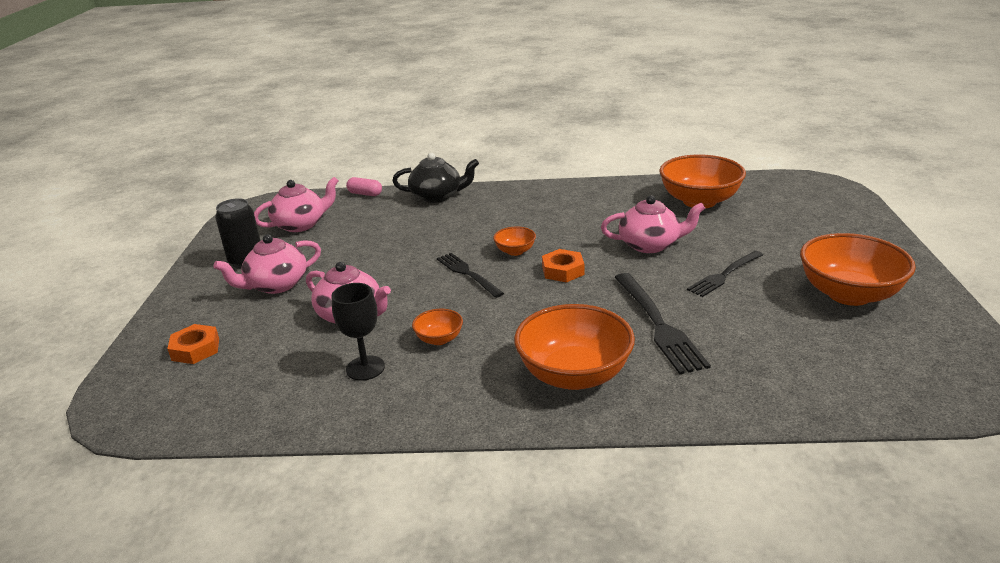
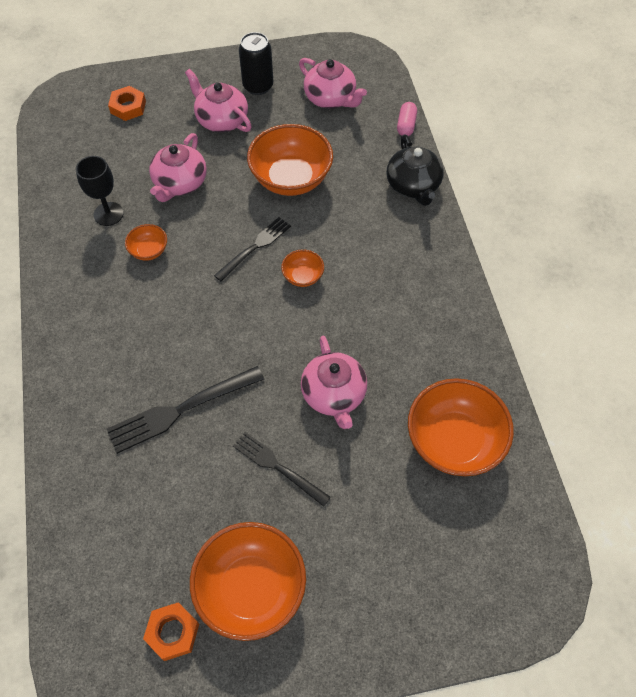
camera: 75 degrees right, 30 degrees up
(563, 271) = (269, 322): orange nut -> orange nut (172, 632)
(574, 375) = (104, 352): orange bowl -> orange bowl (291, 179)

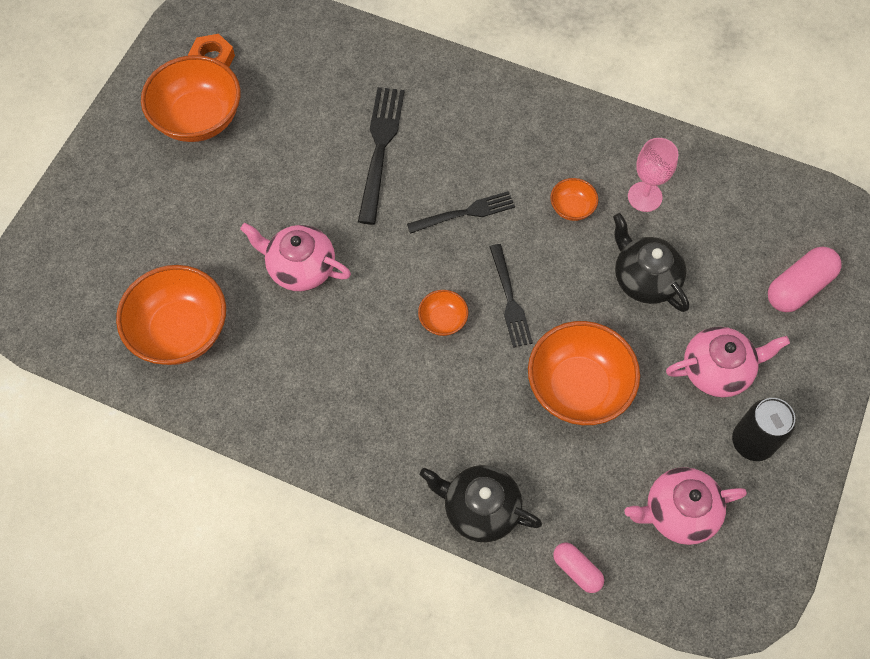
camera: 125 degrees right, 5 degrees up
(108, 214) = (644, 197): black goblet -> pink goblet
(128, 107) = (798, 287): orange nut -> pink capsule
(180, 183) = (644, 278): pink teapot -> black teapot
(277, 467) = (273, 187): black fork -> black fork (465, 213)

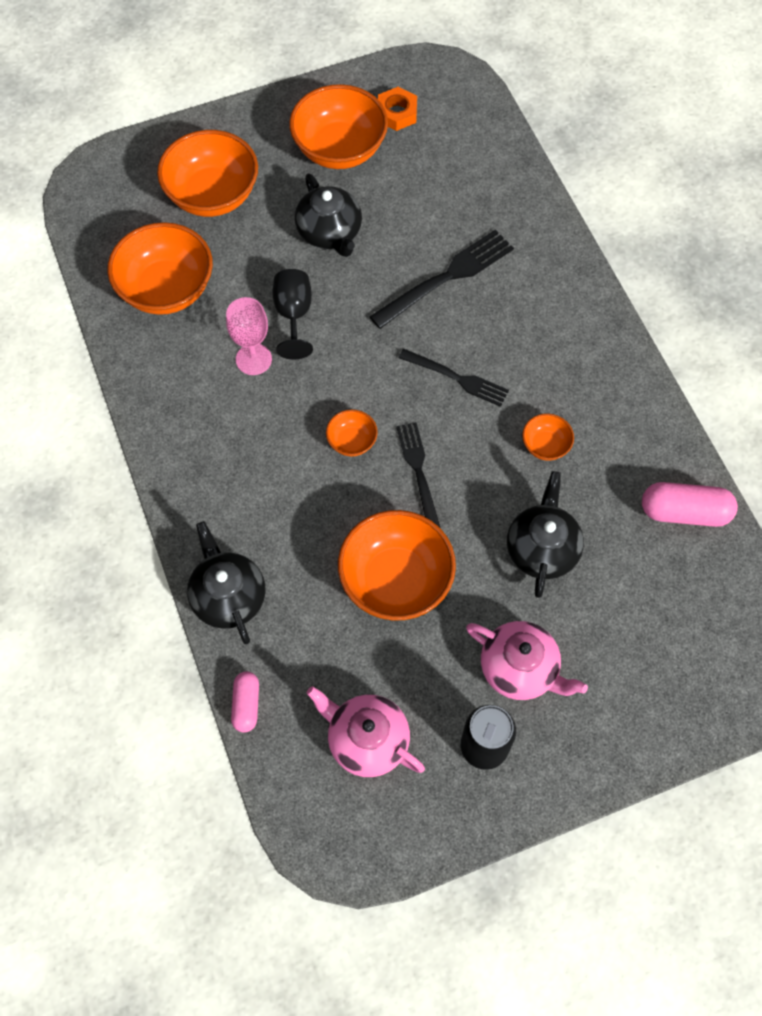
camera: 45 degrees right, 0 degrees up
(136, 230) = (213, 195): none -> orange bowl
(260, 185) = (330, 232): none -> black teapot
(300, 267) = (293, 315): pink teapot -> black goblet
(510, 300) = (418, 471): black fork -> black fork turned 135 degrees clockwise
(644, 197) = (615, 487): pink goblet -> pink goblet (253, 359)
(798, 287) = (664, 670): pink capsule -> pink capsule (684, 512)

